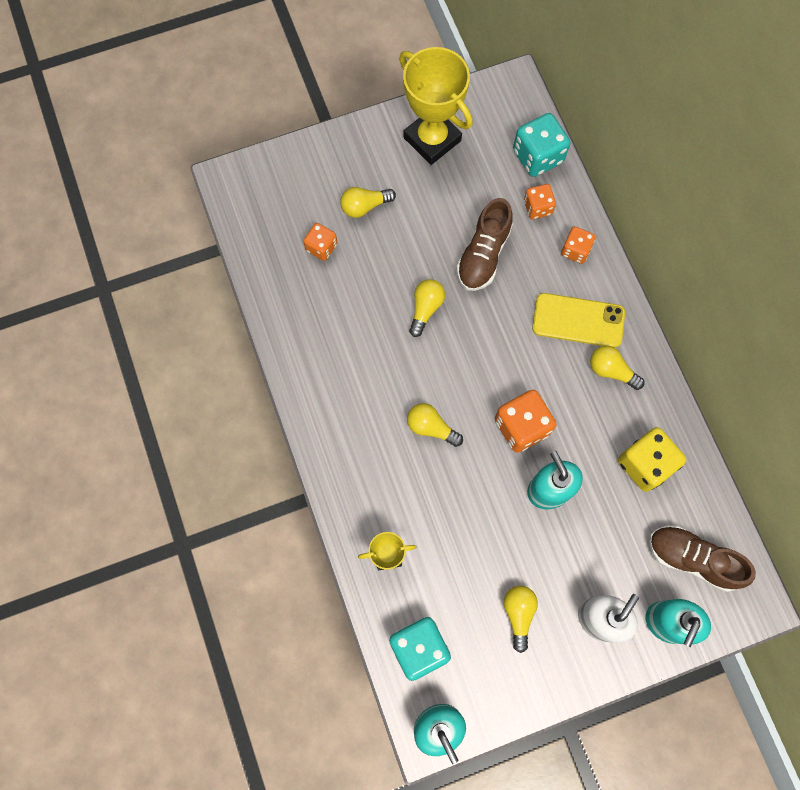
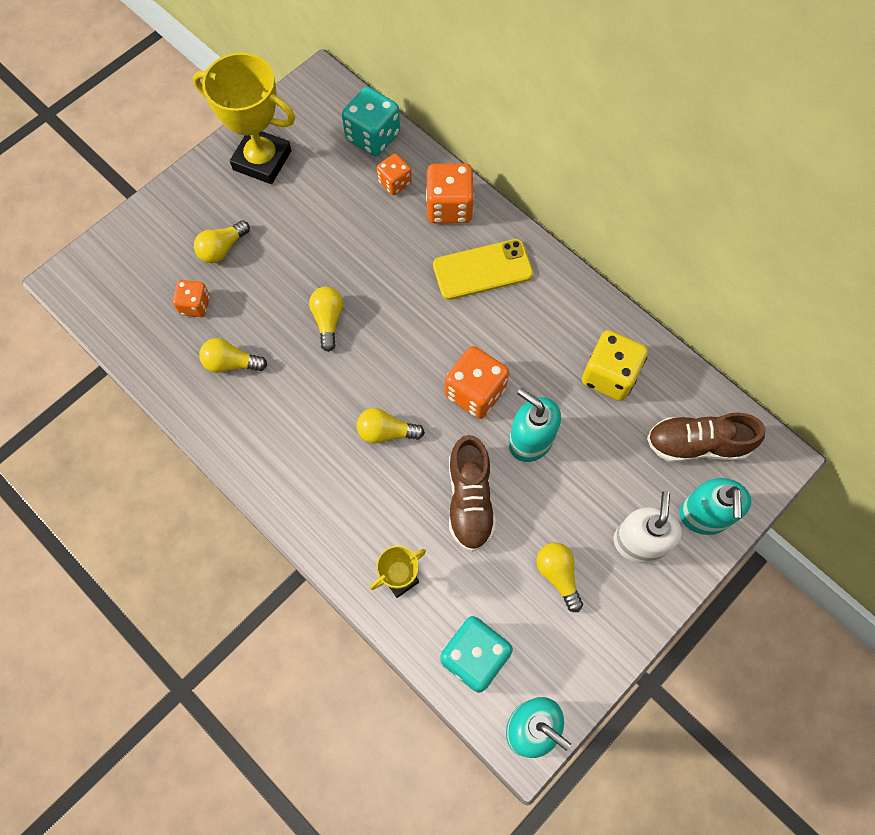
camera: 25 degrees left, 5 degrees down
(483, 255) = (362, 246): brown shoe -> brown shoe (470, 500)
(575, 250) = (449, 207): orange dice -> orange dice, size x1.67
(611, 371) = (536, 303): yellow light bulb -> yellow light bulb (231, 363)

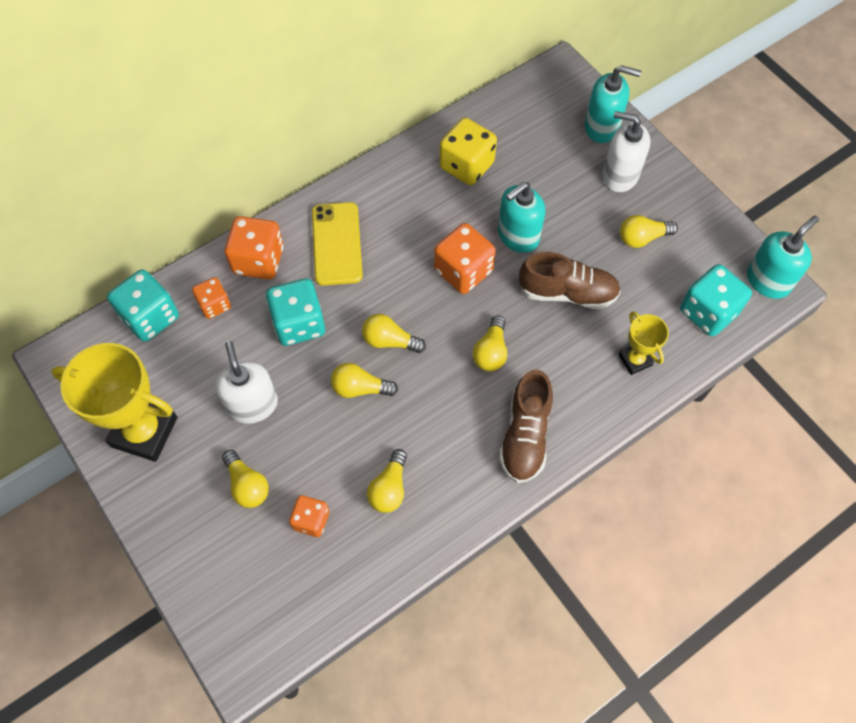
camera: 80 degrees left, 5 degrees down
(262, 160) = (144, 432): yellow trophy -> yellow trophy turned 75 degrees clockwise
(298, 236) = (252, 405): none -> white soap dispenser
(382, 337) = (390, 341): none -> yellow light bulb
(387, 255) = (299, 323): none -> turquoise dice
(697, 444) = (540, 118): brown shoe -> brown shoe (525, 436)

